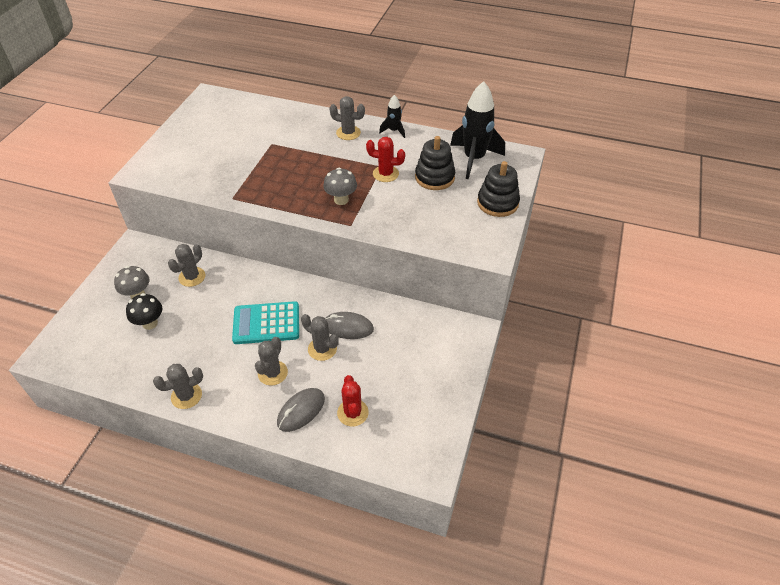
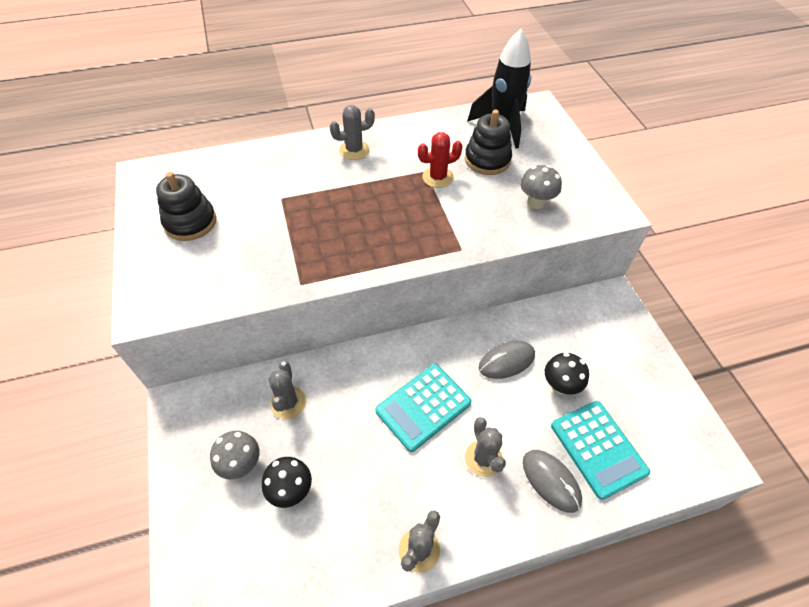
camera: 35 degrees left, 5 degrees up
(301, 411) = (551, 481): grey mouse -> grey mouse turned 45 degrees counterclockwise
(322, 349) = (505, 399): grey cactus -> none
(341, 200) = (423, 226): grey mushroom -> grey mushroom (535, 203)
(352, 413) = (598, 448): red cactus -> turquoise calculator
(368, 362) = (560, 386): none -> black mushroom
(394, 131) = (398, 129): black rocket -> none
(497, 203) = (568, 159): black stacking toy -> black stacking toy (190, 222)

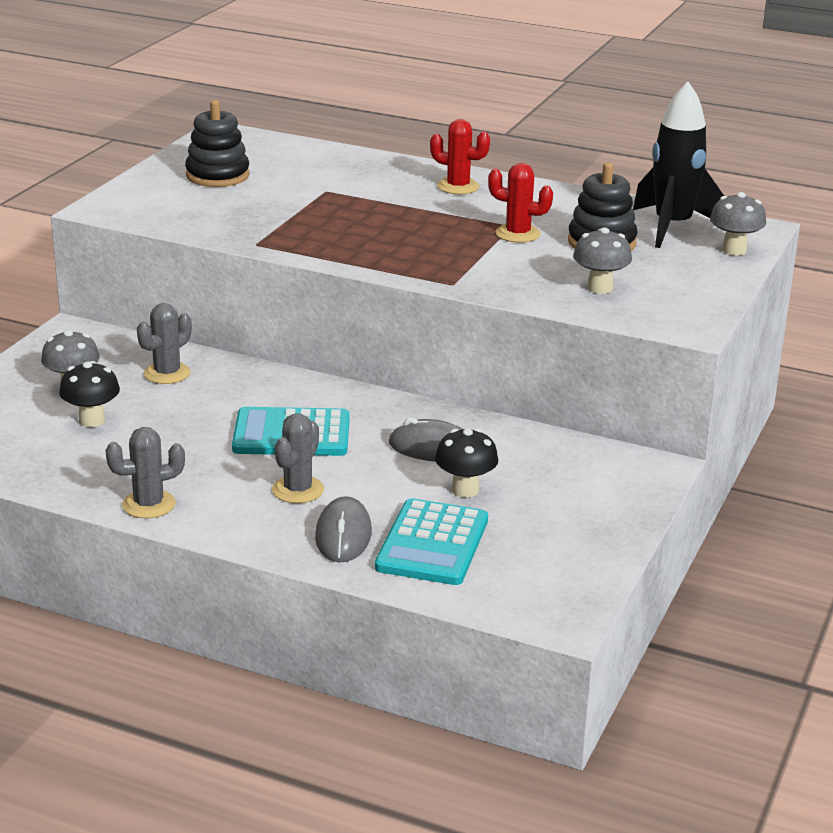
camera: 40 degrees right, 25 degrees down
(354, 150) = (458, 187): grey cactus -> red cactus
(551, 129) = (734, 250): none -> grey mushroom

